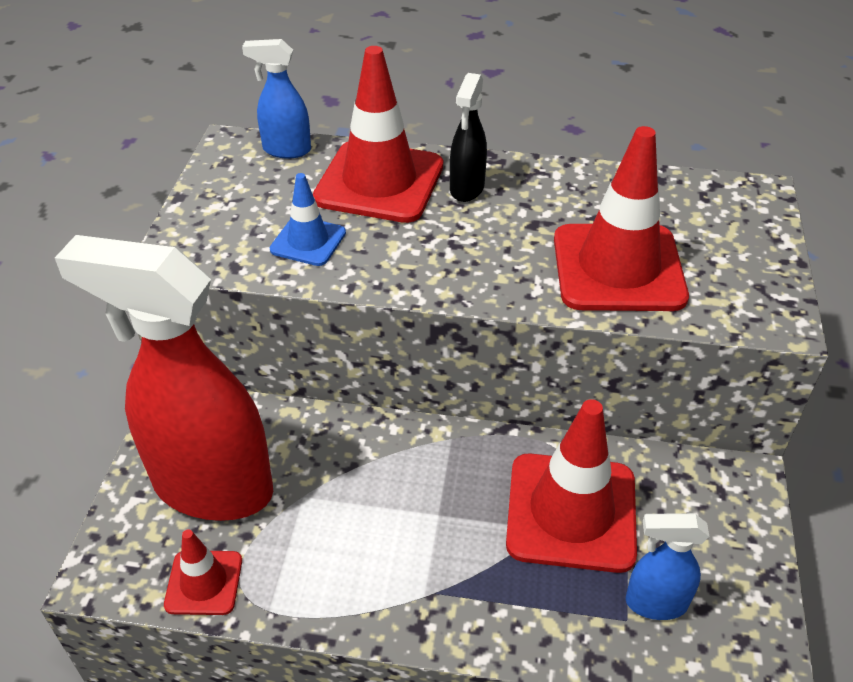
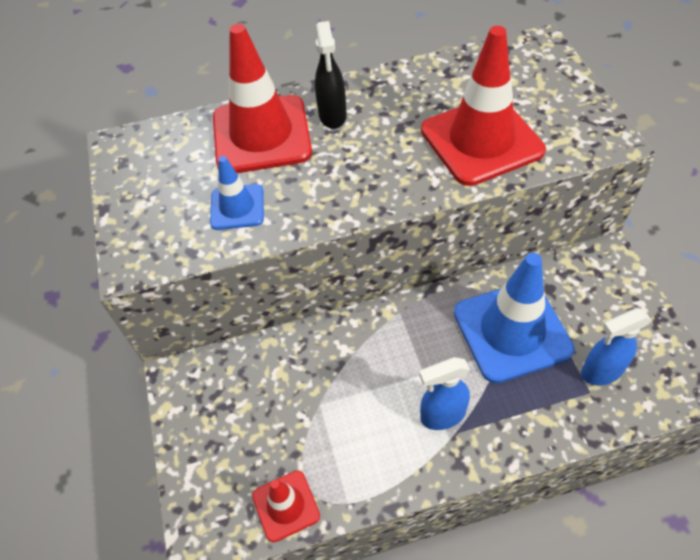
camera: 20 degrees left, 10 degrees up
(211, 487) = (245, 429): red spray bottle -> none
(286, 150) = (168, 134): blue spray bottle -> blue spray bottle (442, 415)
(571, 512) = (512, 331): red traffic cone -> blue traffic cone

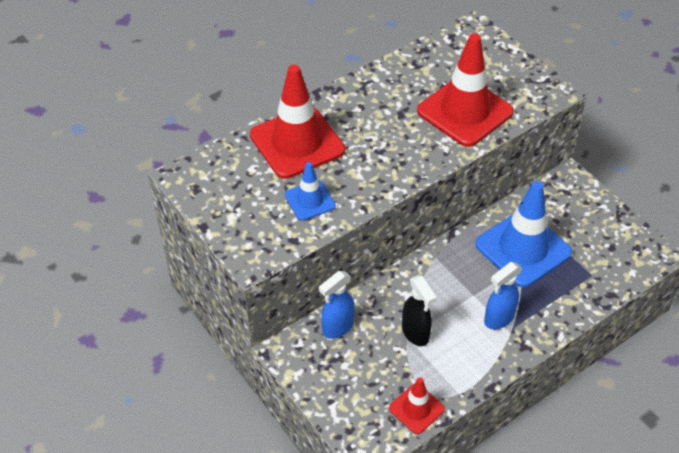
camera: 25 degrees left, 5 degrees down
(332, 116) = (345, 116): black spray bottle -> black spray bottle (415, 333)
(601, 372) = (594, 259): blue spray bottle -> blue spray bottle (337, 327)

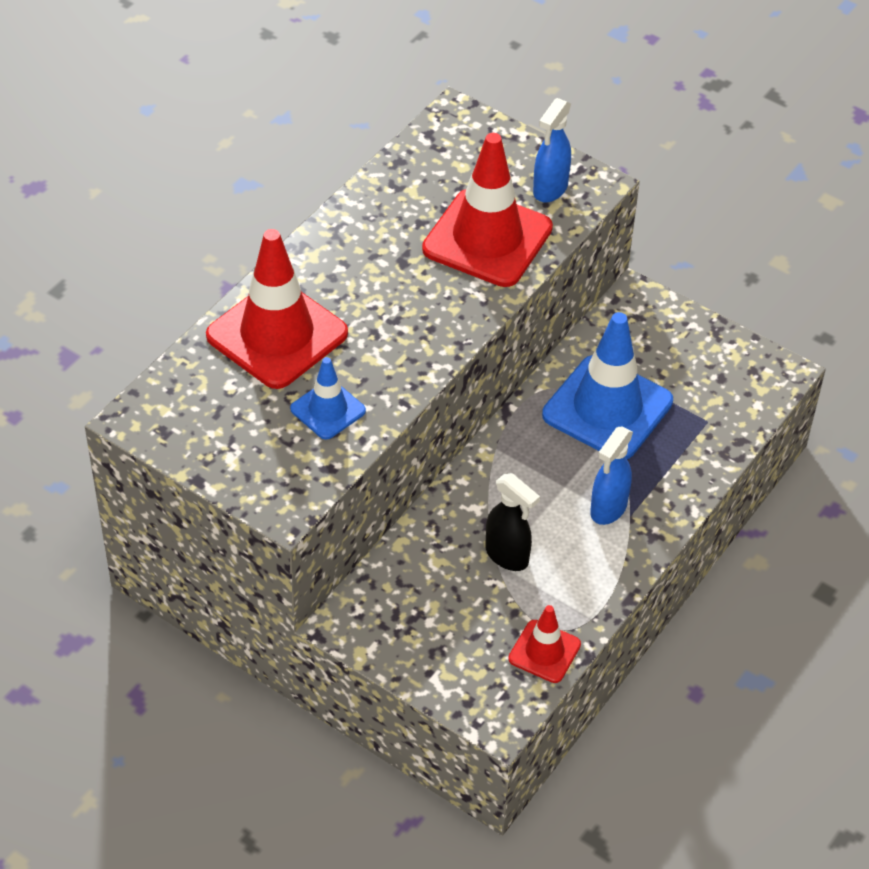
camera: 20 degrees left, 0 degrees up
(337, 327) = (401, 575): blue spray bottle -> blue spray bottle (550, 189)

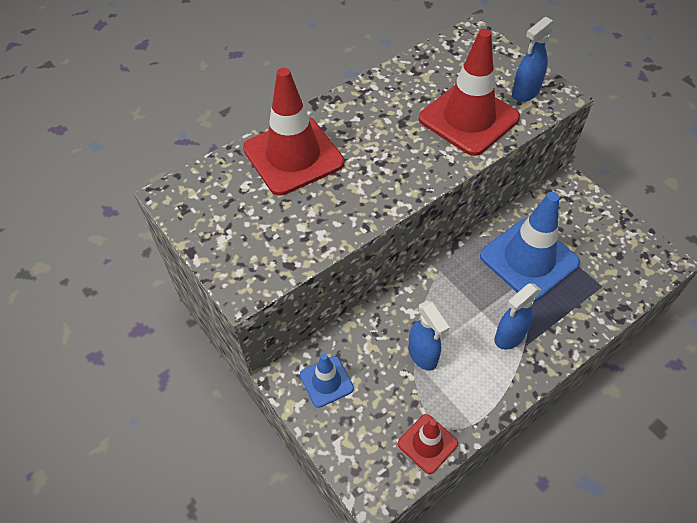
camera: 20 degrees right, 5 degrees up
(328, 410) = (307, 219): blue traffic cone -> blue traffic cone (326, 381)
(507, 556) = (423, 355): black spray bottle -> blue spray bottle

